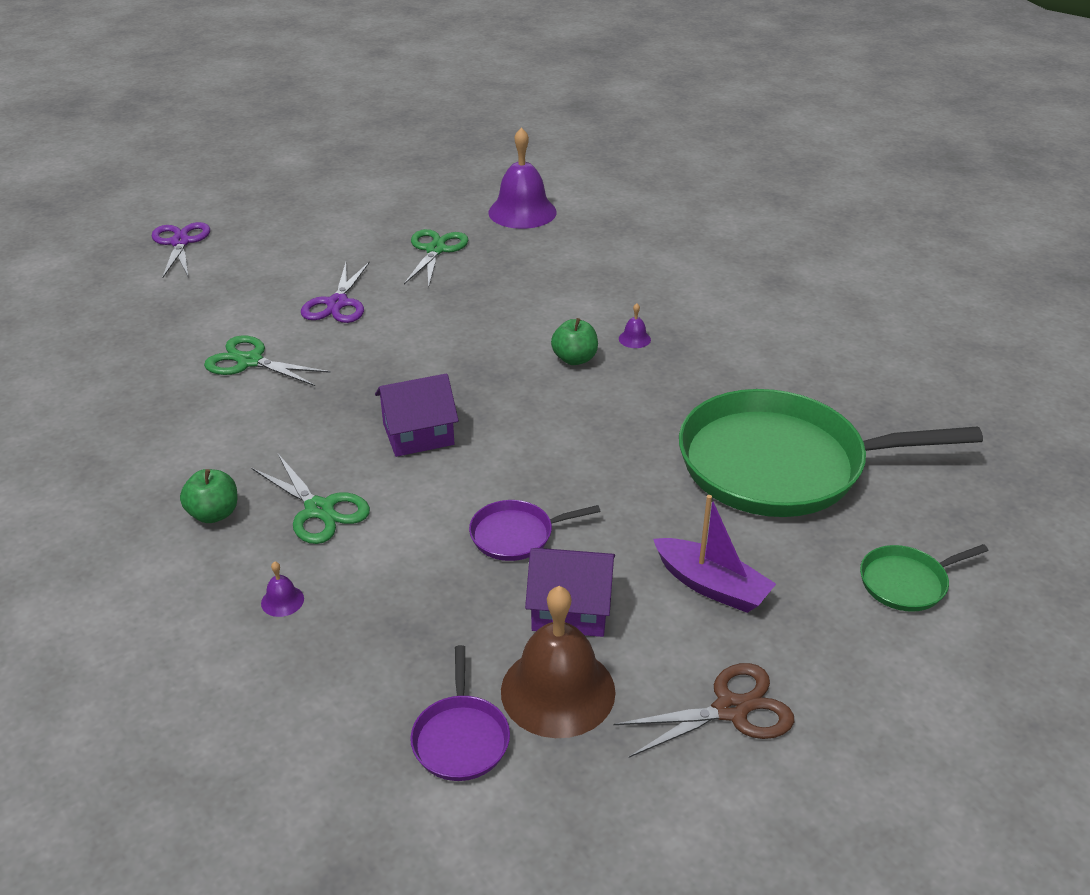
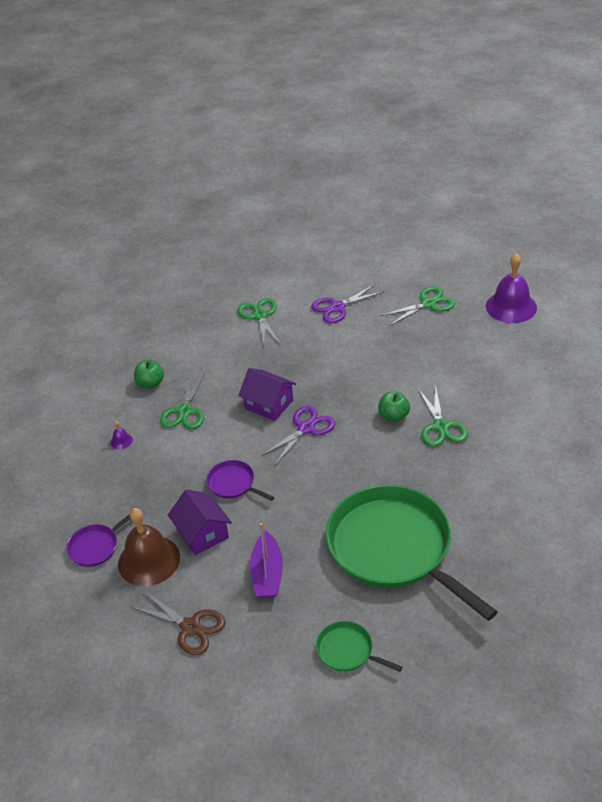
camera: 55 degrees right, 5 degrees up
(180, 242) = (322, 226): purple scissors -> purple scissors (306, 428)
(634, 339) = (441, 426): purple bell -> green scissors

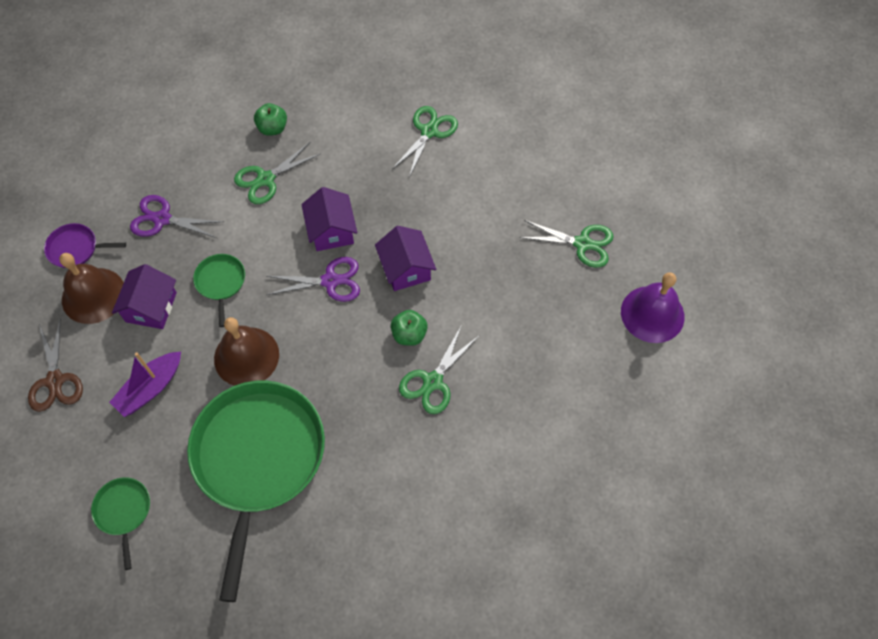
camera: 40 degrees right, 20 degrees up
(121, 441) = (193, 166): purple bell -> none
(233, 484) = (221, 283): purple pan -> green pan
(308, 506) = (246, 356): none -> brown bell
(337, 307) = (501, 178): purple scissors -> purple scissors (162, 219)
(344, 388) = (406, 268): none -> purple house

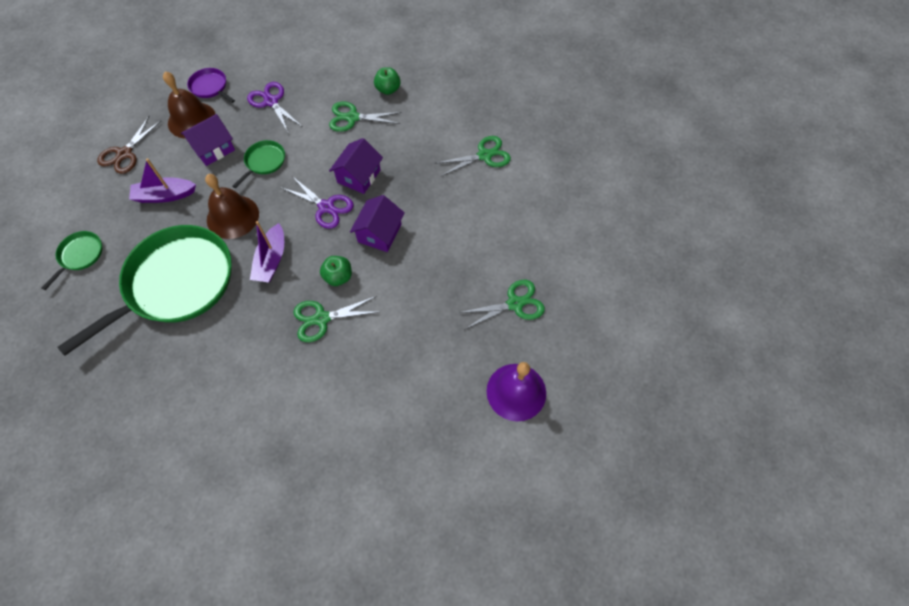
camera: 40 degrees right, 0 degrees up
(330, 367) = (271, 260): none -> purple boat
(582, 243) = (515, 304): green scissors -> green scissors turned 75 degrees counterclockwise

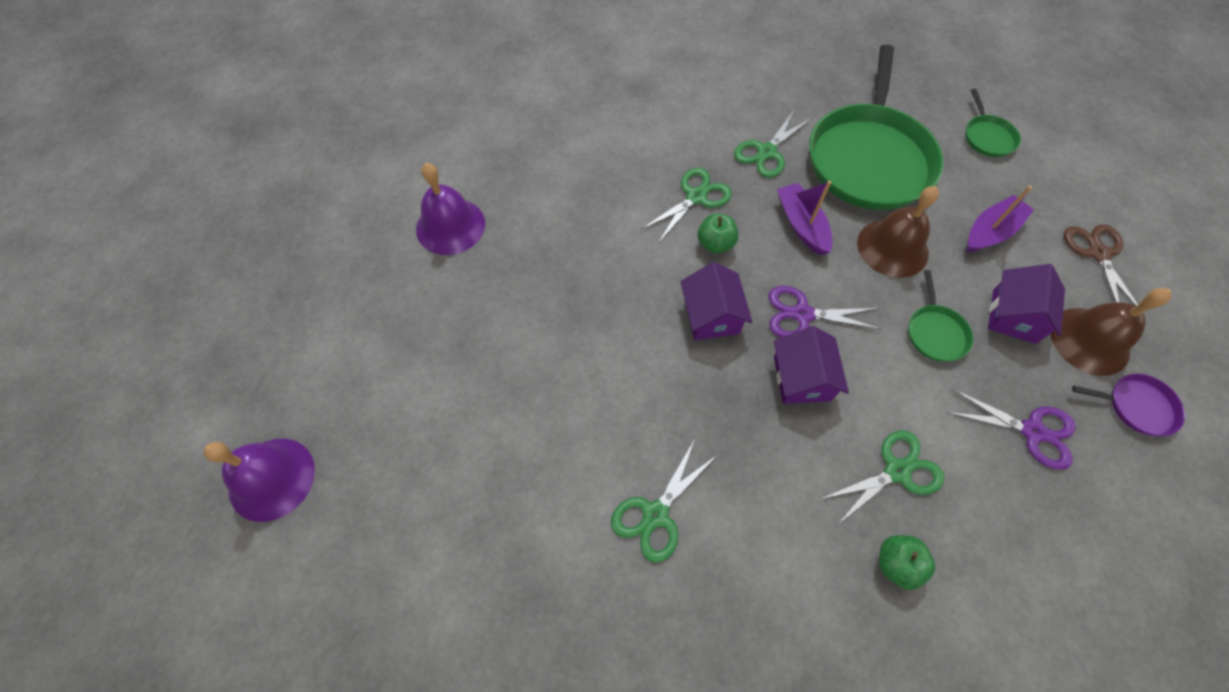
camera: 150 degrees right, 0 degrees up
(515, 304) = (495, 313): green scissors -> green scissors (766, 152)
(690, 269) = (271, 479): none -> purple bell

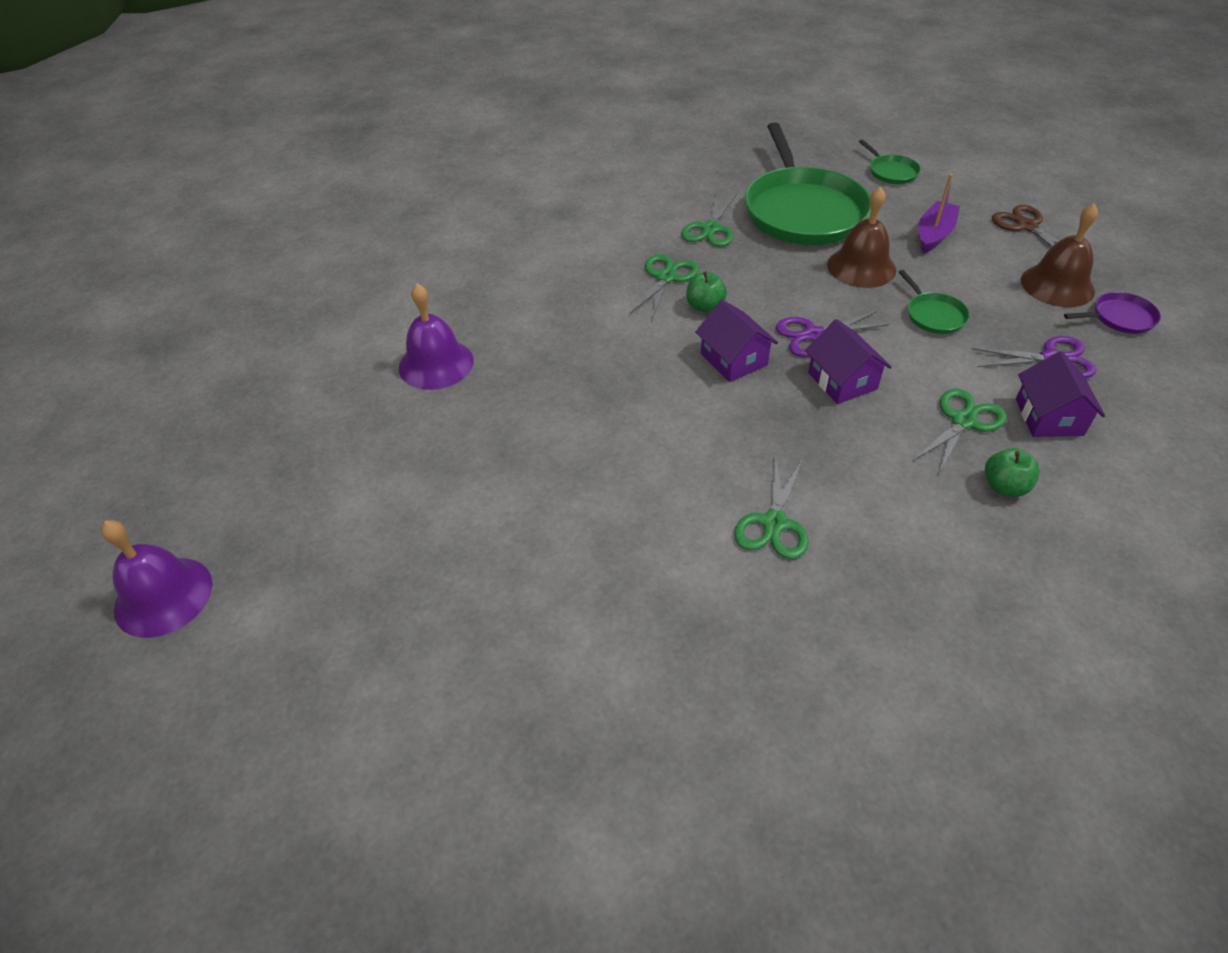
camera: 20 degrees left, 15 degrees down
(271, 479) = (360, 628): purple bell -> purple bell (163, 596)
(801, 225) = (773, 272): purple boat -> none
(1014, 316) = (988, 286): purple house -> purple house (1049, 417)

